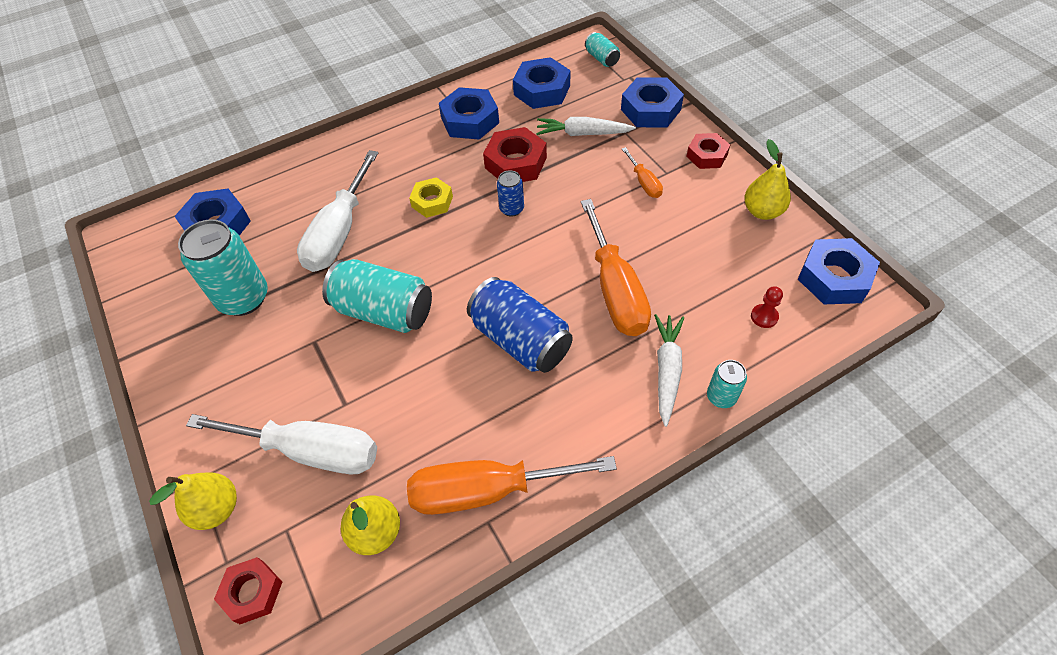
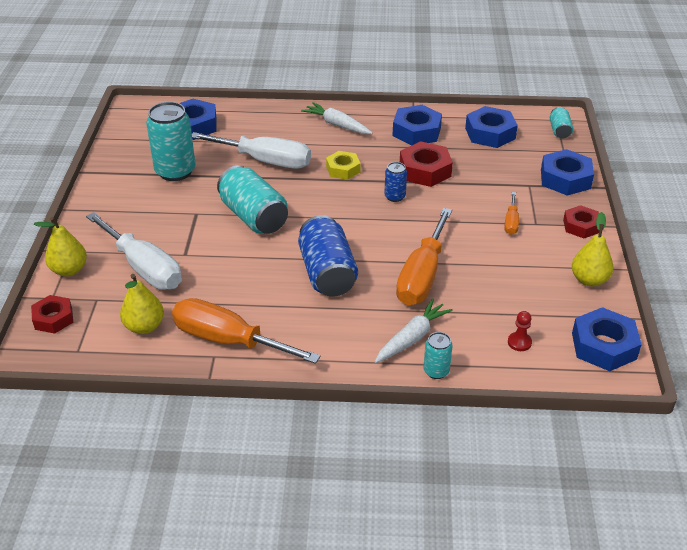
camera: 30 degrees right, 15 degrees down
(339, 232) = (265, 161): white screwdriver -> white screwdriver turned 120 degrees counterclockwise
(582, 133) = (494, 173): white carrot -> white carrot (337, 125)

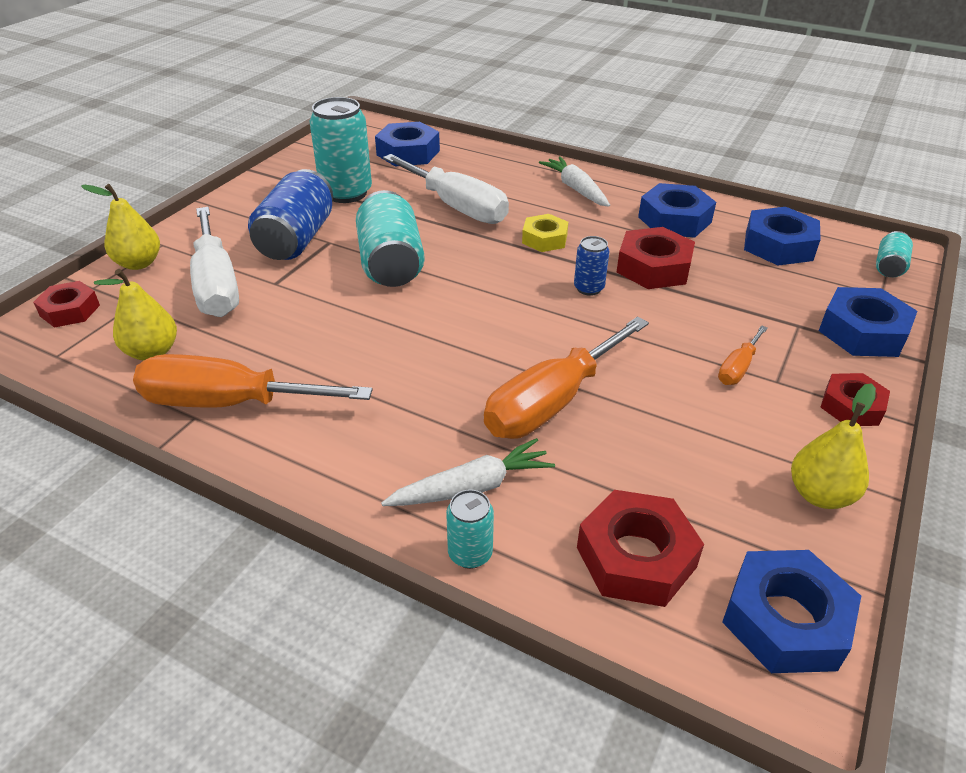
camera: 25 degrees right, 0 degrees up
(228, 340) = (229, 403): orange screwdriver -> orange screwdriver turned 45 degrees counterclockwise
(327, 273) = (424, 357): blue can -> blue can (296, 239)
(519, 342) = (636, 557): red pawn -> red nut

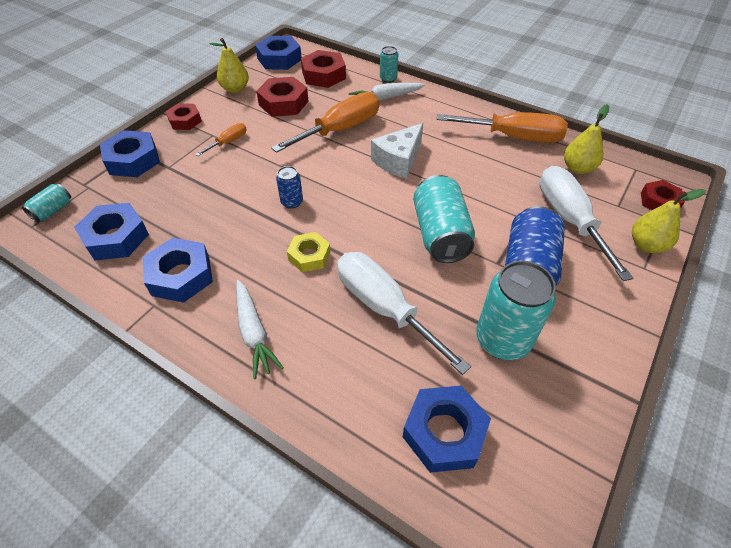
camera: 175 degrees left, 10 degrees up
(443, 351) = (398, 160): none -> white cheese
(653, 267) = (233, 219): red nut -> red nut (283, 103)

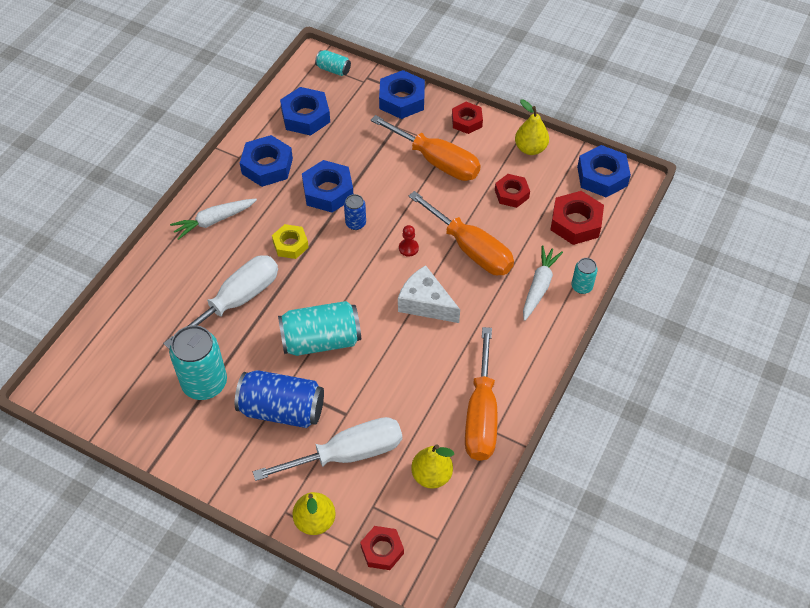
camera: 85 degrees right, 5 degrees up
(228, 142) = (437, 161): orange screwdriver -> orange screwdriver, size x2.11
(283, 103) = (511, 194): red nut -> red nut, size x0.65
(332, 167) = (408, 248): none -> red pawn
(385, 98) = (539, 286): white carrot -> white carrot turned 45 degrees clockwise
(444, 432) = (129, 342): blue nut -> blue nut (328, 191)

